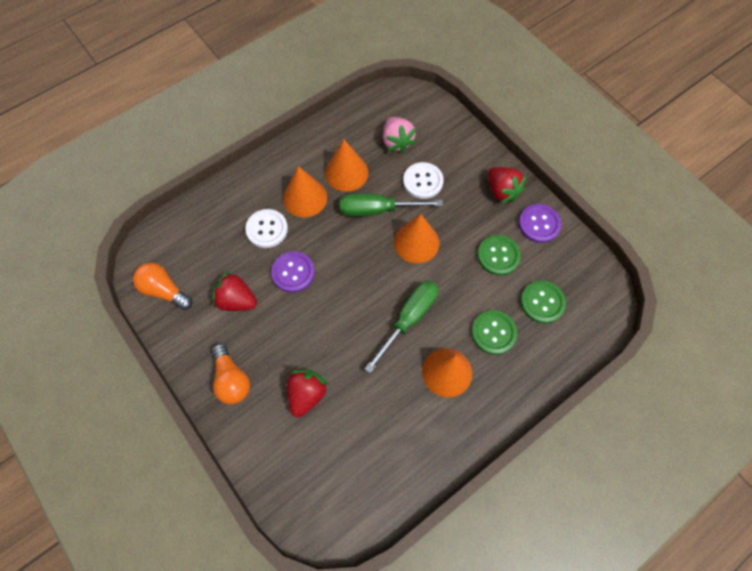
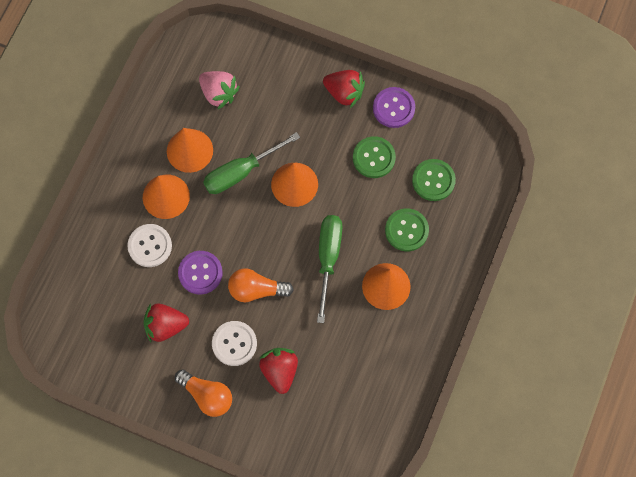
camera: 30 degrees left, 5 degrees up
(164, 290) = (93, 354): orange light bulb -> orange light bulb (256, 290)
(423, 181) = (266, 121): white button -> white button (234, 343)

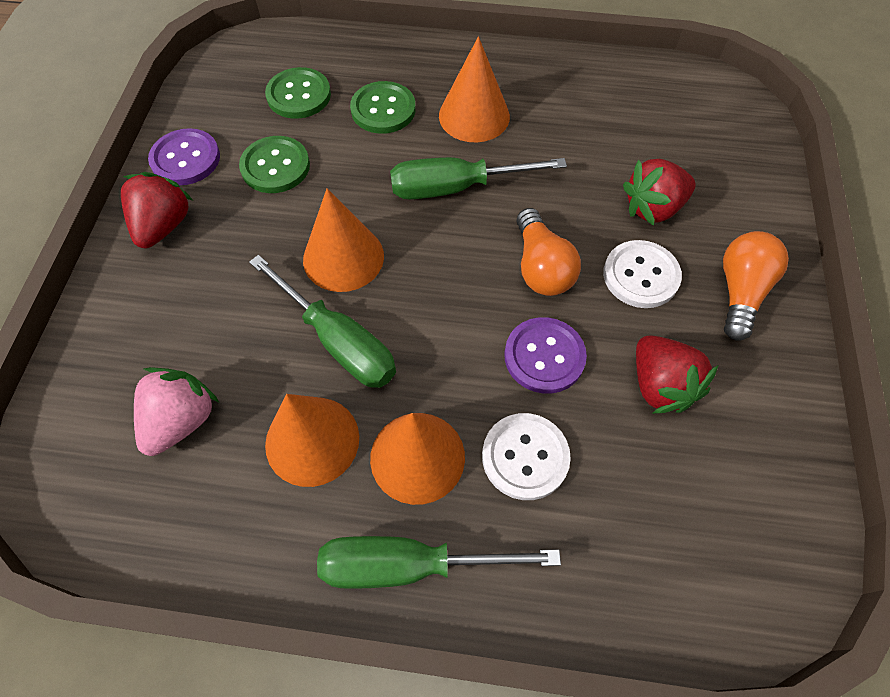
camera: 105 degrees left, 10 degrees down
(117, 181) = (408, 565): none -> green screwdriver

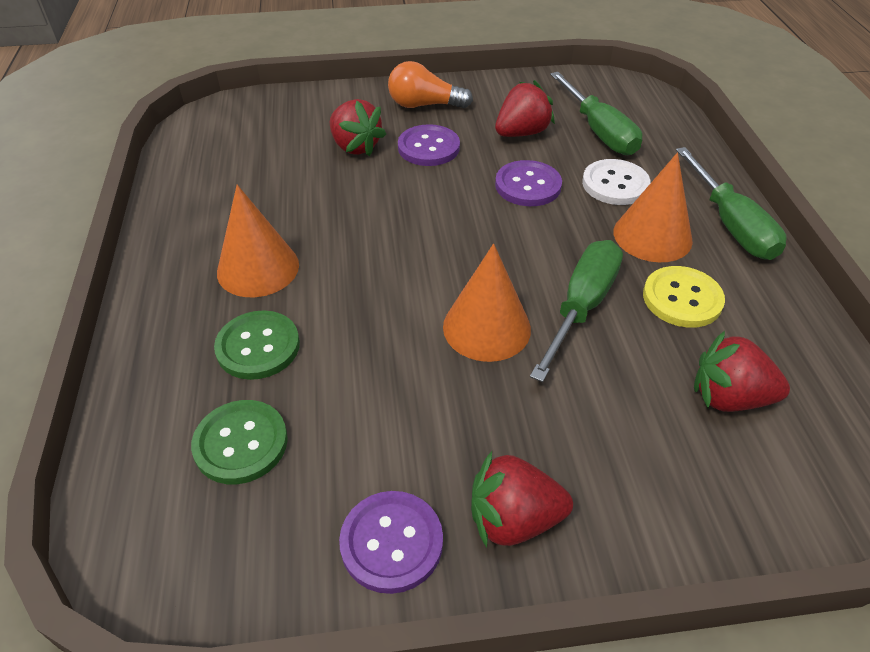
camera: 105 degrees left, 15 degrees down
(182, 420) = (729, 397): pink strawberry -> red strawberry
(275, 166) = (378, 428): green button -> none
(312, 440) = (682, 299): orange cone -> yellow button
(455, 188) = (367, 264): green screwdriver -> green screwdriver (599, 131)
(541, 267) = (442, 197): orange light bulb -> none
(641, 275) = (428, 147): white button -> purple button

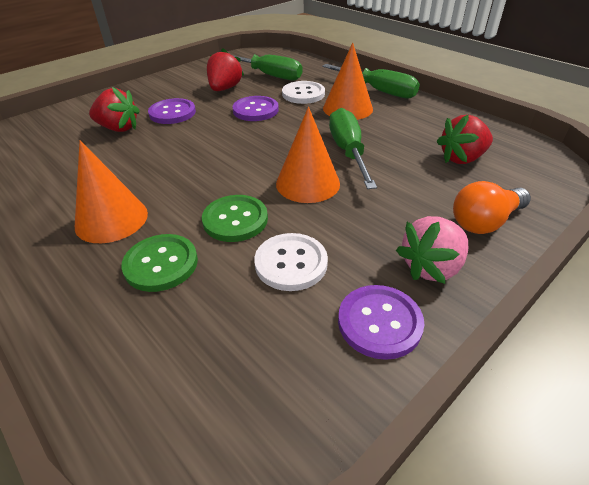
camera: 35 degrees left, 5 degrees down
(241, 443) = (210, 328): green button -> green button (235, 220)
(372, 419) = (291, 263): none -> white button
(424, 105) = (146, 94): orange light bulb -> orange light bulb (485, 222)
(513, 519) = (431, 267): red strawberry -> pink strawberry
(682, 299) = (392, 128): yellow button -> none

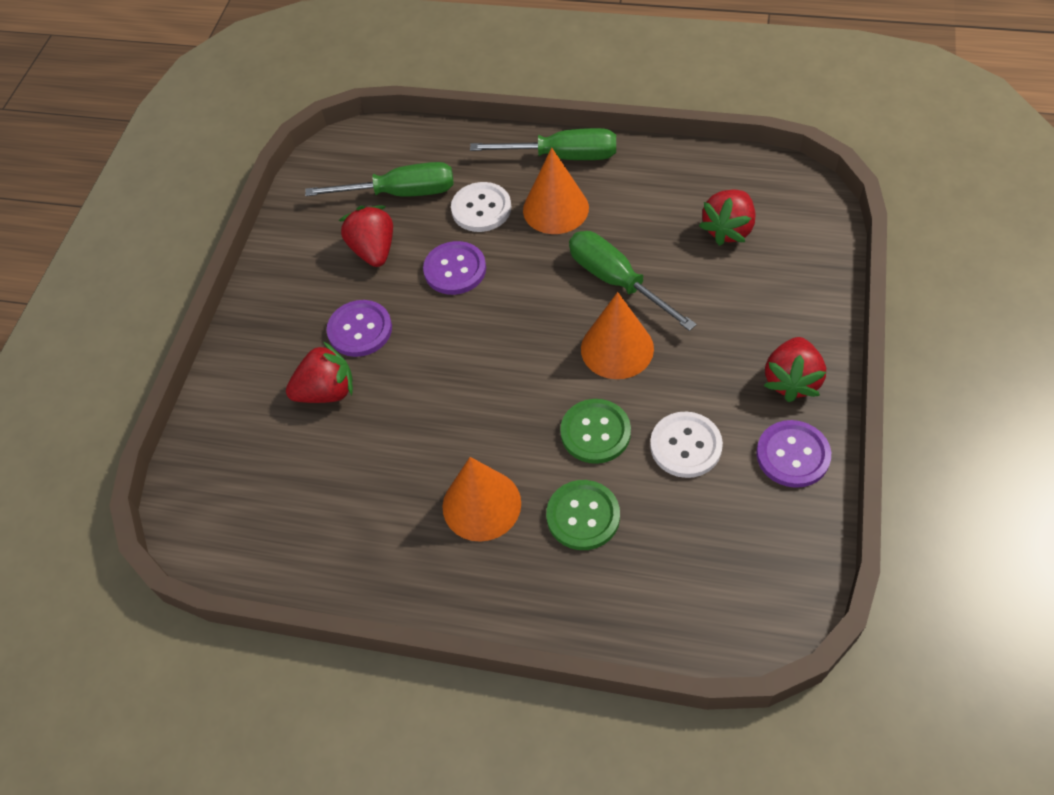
camera: 30 degrees left, 15 degrees up
(431, 267) = (791, 380): pink strawberry -> red strawberry
(485, 222) = (799, 305): orange light bulb -> none

